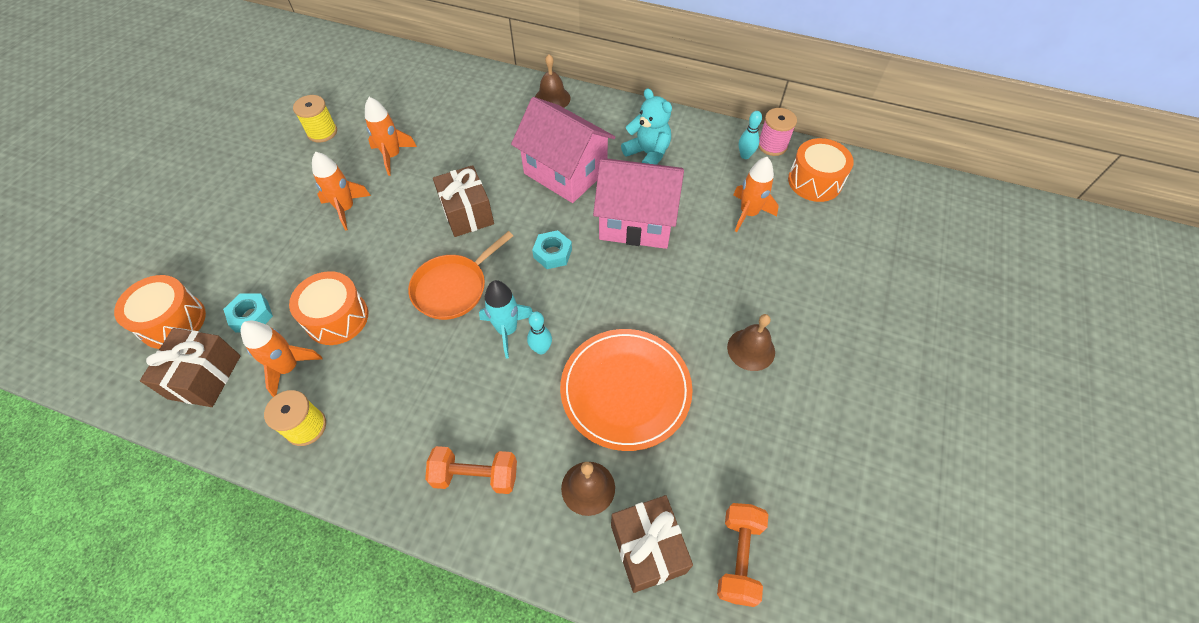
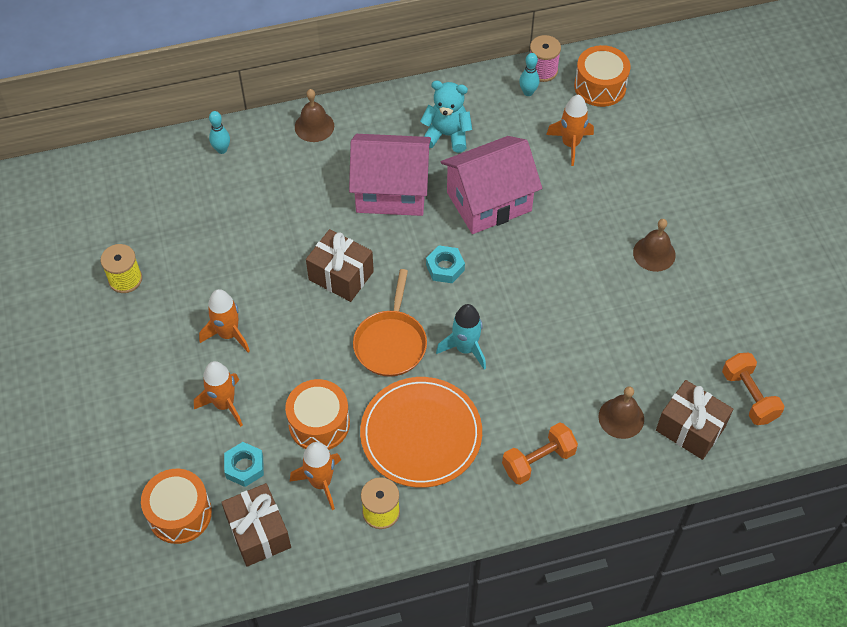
camera: 35 degrees left, 0 degrees up
(392, 156) = (220, 263): orange rocket -> orange rocket (224, 404)
(541, 349) = (504, 346): turquoise bowling pin -> turquoise bowling pin (222, 150)
(625, 390) = (591, 337): orange plate -> orange plate (421, 434)

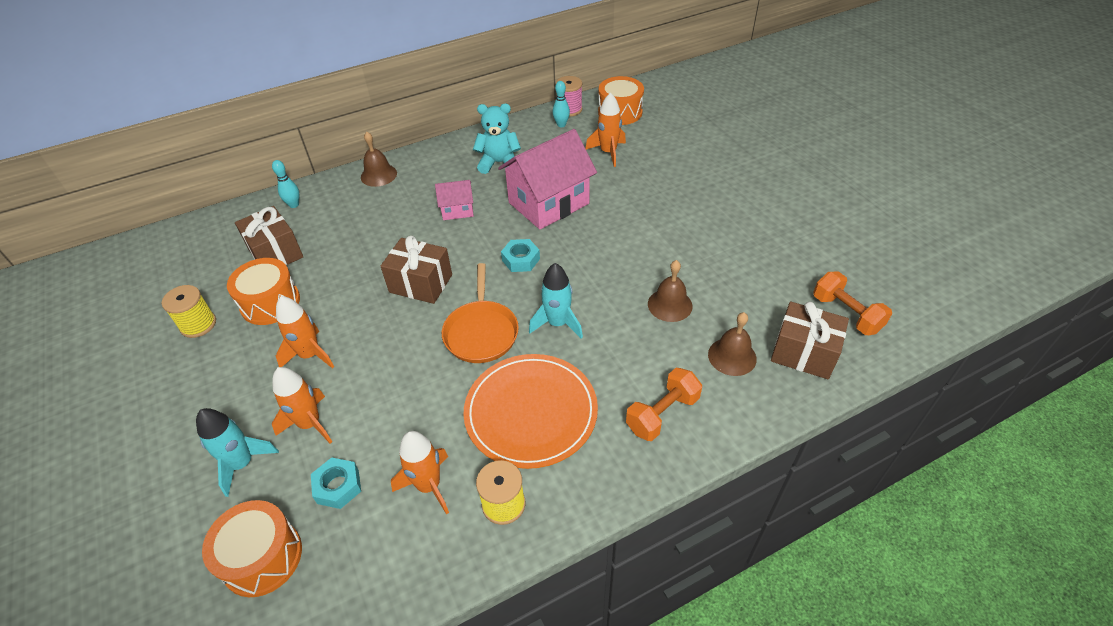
camera: 10 degrees left, 10 degrees down
(165, 429) = (242, 463): none -> turquoise rocket
(258, 532) = (361, 560): brown gift -> brown gift (275, 253)
(319, 423) = (418, 423): orange drum -> orange drum (270, 303)
(391, 191) = (457, 210): pink house -> pink house, size x0.49
(654, 253) = (709, 216): brown bell -> brown bell (670, 305)

